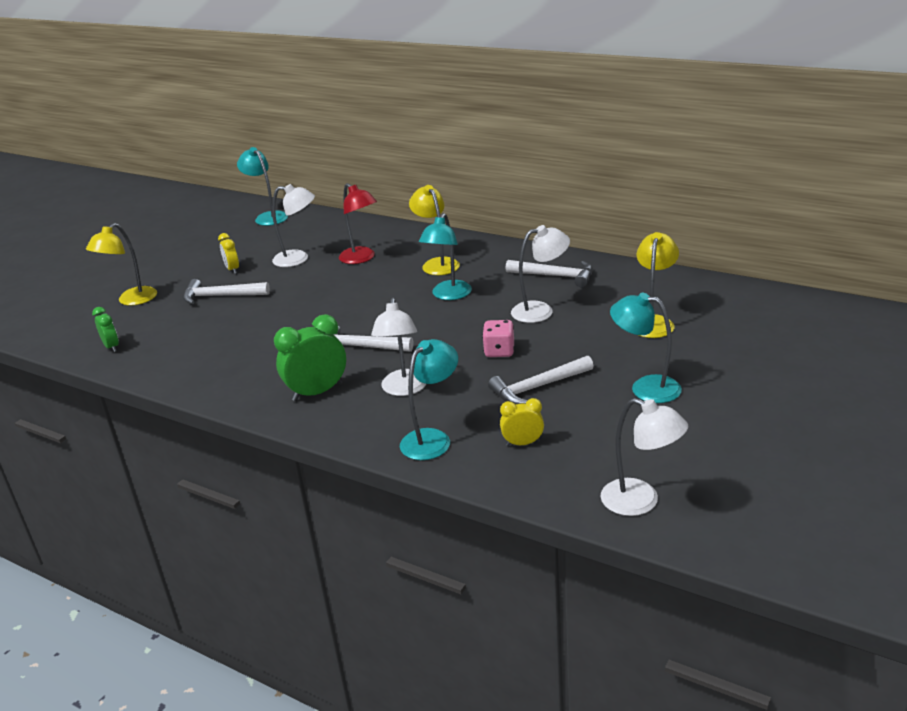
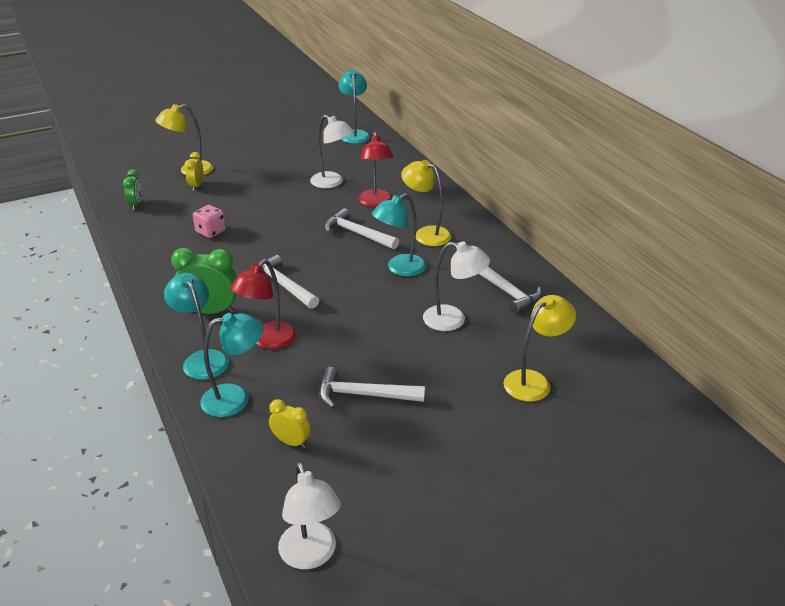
camera: 30 degrees right, 5 degrees up
(221, 296) = (246, 193): white hammer -> white hammer (357, 234)
(232, 269) = (279, 172): yellow clock -> yellow clock (196, 186)
(403, 389) = (268, 341): white lamp -> red lamp
(437, 264) = (426, 234): yellow lamp -> yellow lamp turned 60 degrees counterclockwise
(499, 351) = (375, 343): pink dice -> pink dice (211, 232)
(645, 387) = (447, 445): turquoise lamp -> turquoise lamp (202, 359)

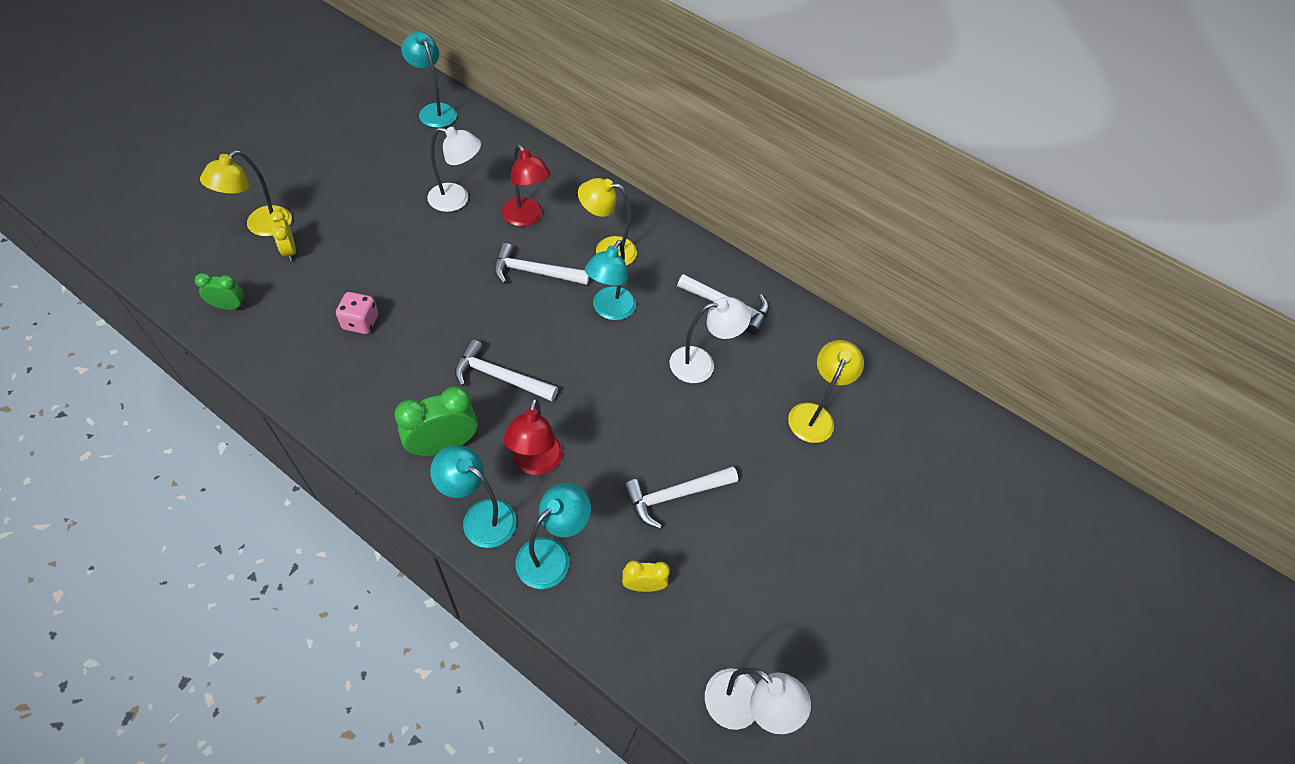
camera: 35 degrees left, 20 degrees up
(136, 204) = (229, 306): green clock -> green clock turned 60 degrees counterclockwise

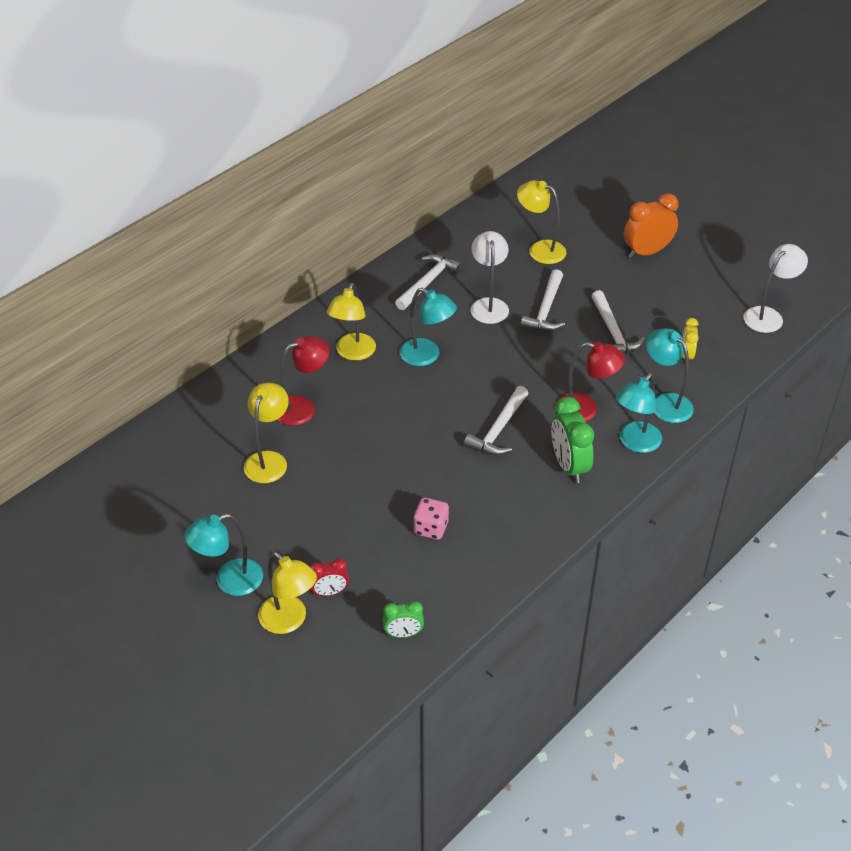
camera: 75 degrees left, 10 degrees down
(229, 306) = (403, 634): green clock -> green clock turned 105 degrees counterclockwise
(289, 251) = (330, 592): yellow clock -> red clock
(434, 111) = (118, 481): turquoise lamp -> turquoise lamp (229, 581)
(457, 199) = (269, 460): white lamp -> yellow lamp
(534, 272) = (377, 404): white hammer -> white hammer (546, 310)
(843, 541) = (647, 252): none -> orange clock

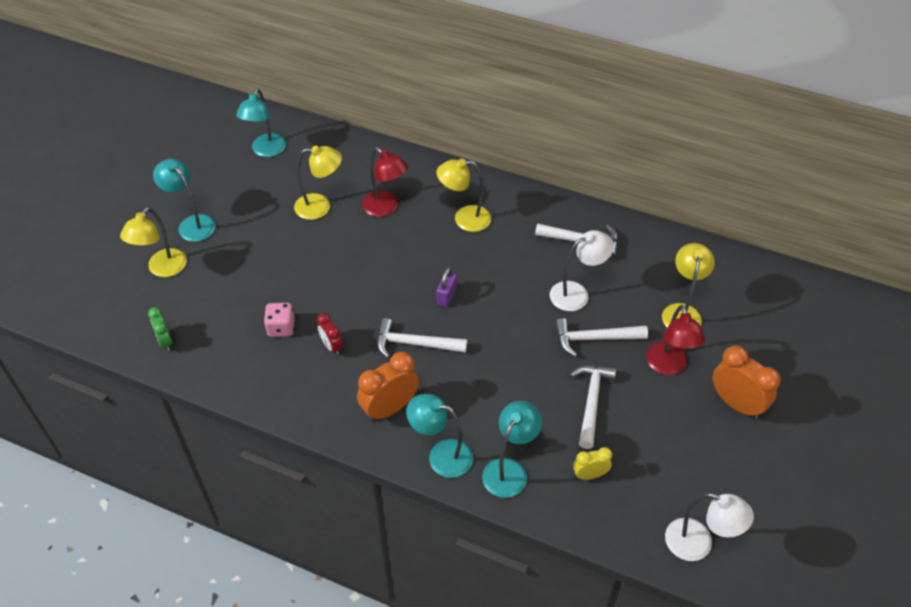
camera: 70 degrees right, 5 degrees up
(330, 592) = (196, 284): red clock -> red clock (331, 346)
(427, 356) = (485, 268): turquoise lamp -> turquoise lamp (266, 151)
(449, 392) = (446, 296): none -> purple padlock
(569, 466) = (389, 408): green clock -> orange clock
(585, 409) = (470, 404): red lamp -> red lamp (668, 366)
(613, 332) = (591, 402): white hammer -> white hammer turned 135 degrees clockwise

